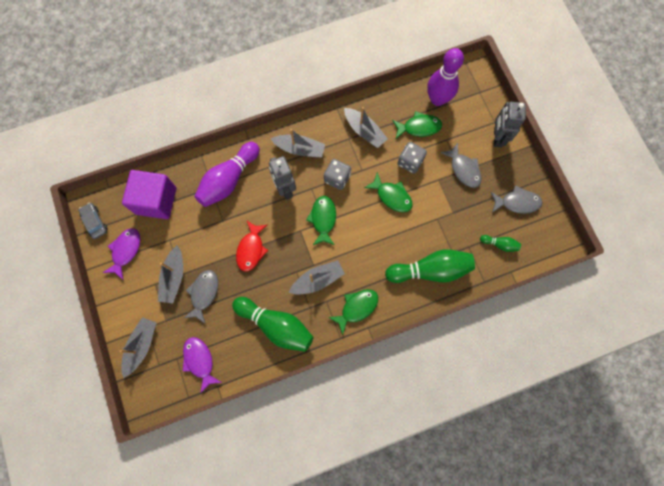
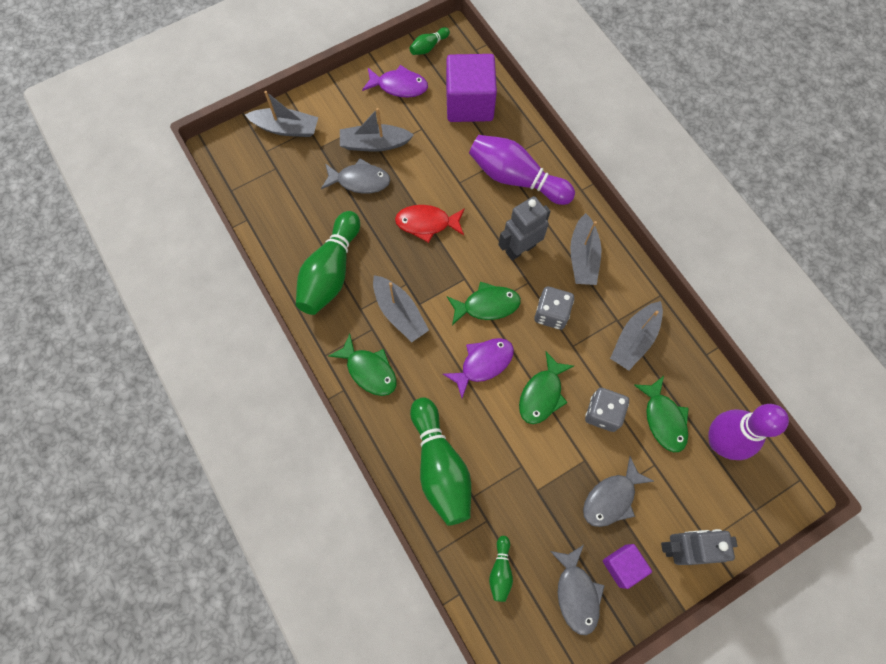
camera: 80 degrees right, 5 degrees down
(95, 222) = (428, 47): grey car -> green bowling pin
(200, 361) = (275, 193): purple fish -> purple fish (483, 364)
(504, 172) = (622, 566): none -> purple cube

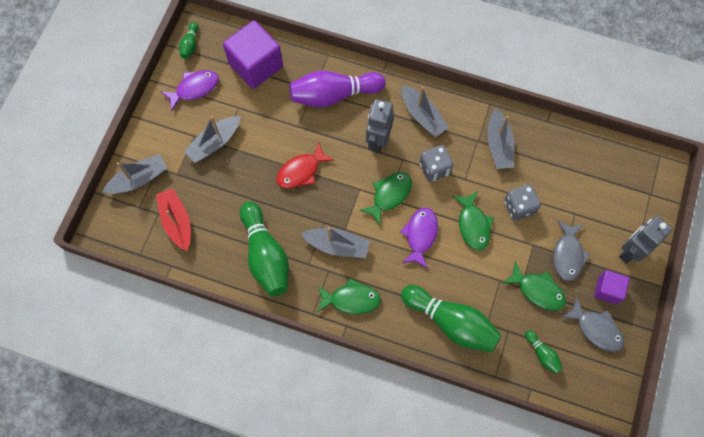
camera: 40 degrees left, 0 degrees up
(284, 186) = (177, 222): none -> red boat
(359, 181) = (228, 177): grey fish -> none
(663, 419) = (556, 181): green fish -> green fish (537, 290)
(720, 441) = (599, 169): purple bowling pin -> none

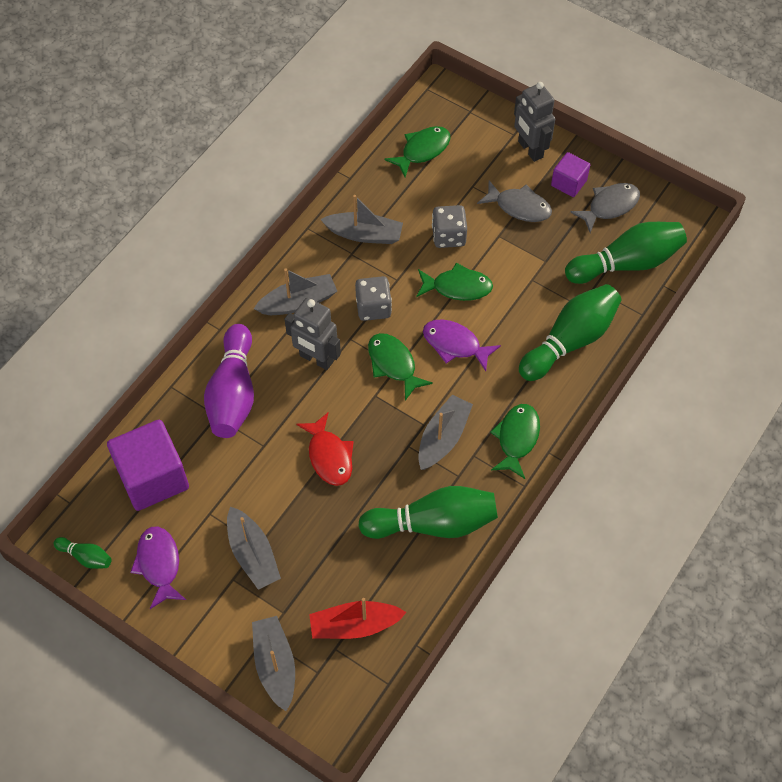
camera: 75 degrees left, 10 degrees down
(537, 290) = (553, 247): green fish -> green fish (422, 150)
(542, 354) = (626, 263): green bowling pin -> green bowling pin, size x2.17

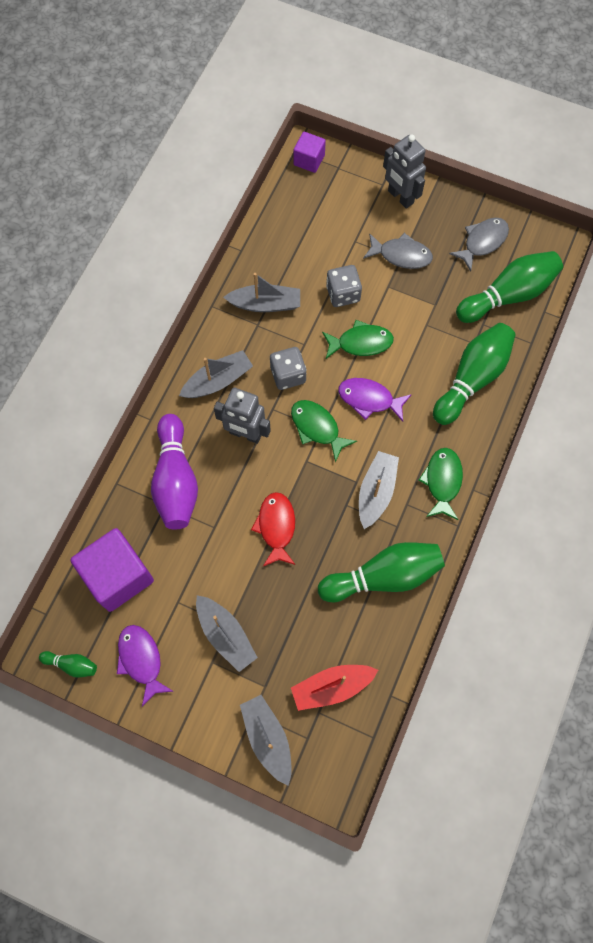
camera: 10 degrees left, 10 degrees up
(329, 456) = (276, 527): red fish -> red fish turned 150 degrees counterclockwise
(422, 150) = (302, 213): green fish -> none
(569, 183) = (441, 225): purple cube -> purple cube (309, 160)

